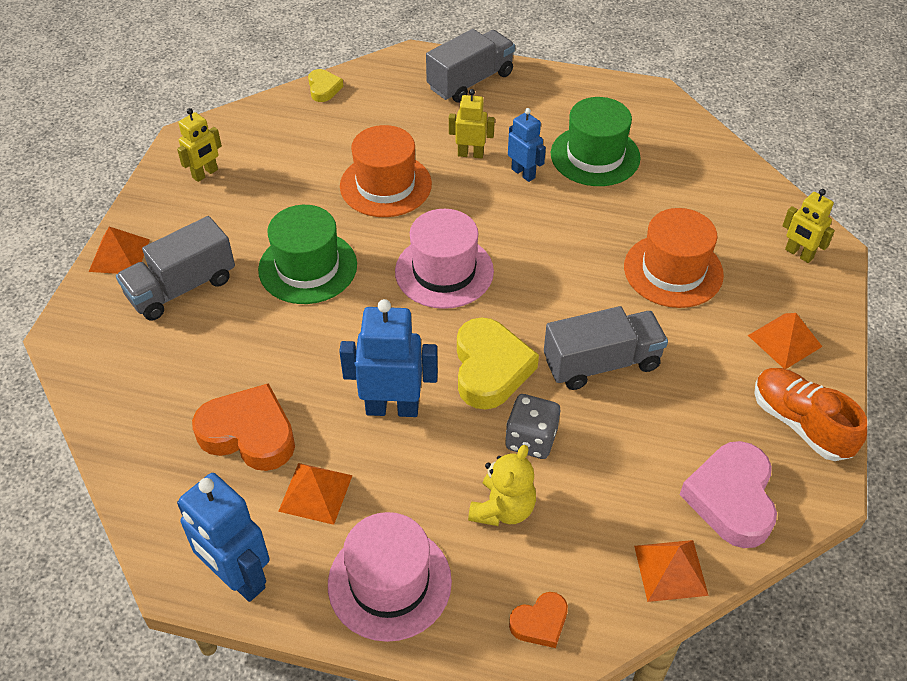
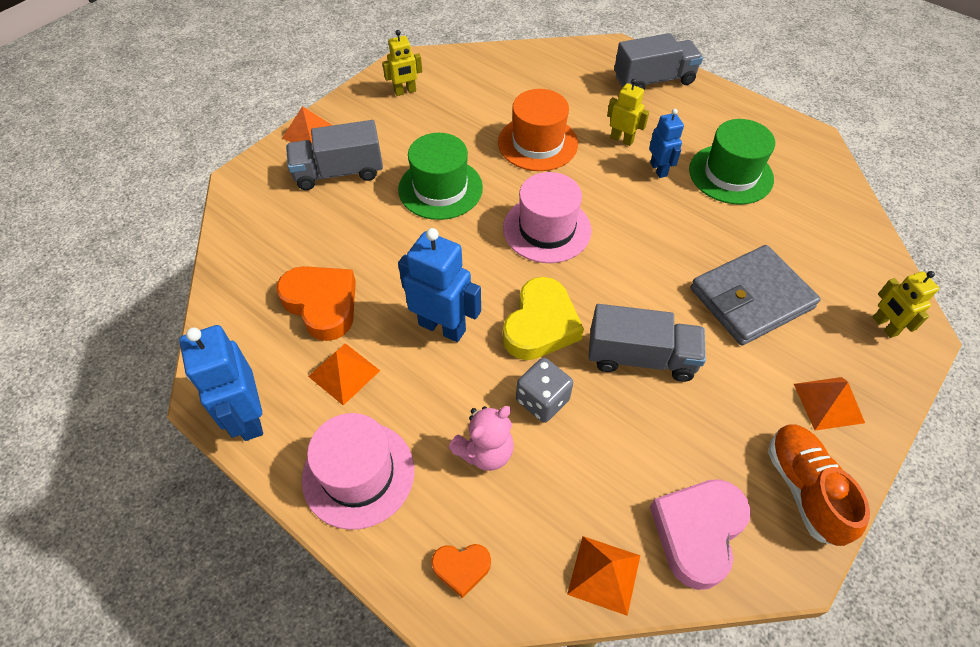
camera: 25 degrees right, 5 degrees up
(324, 88) = (531, 53): yellow heart -> none
(503, 509) = (485, 451): yellow teddy bear -> pink teddy bear
(673, 270) = (751, 298): orange hat -> grey wallet

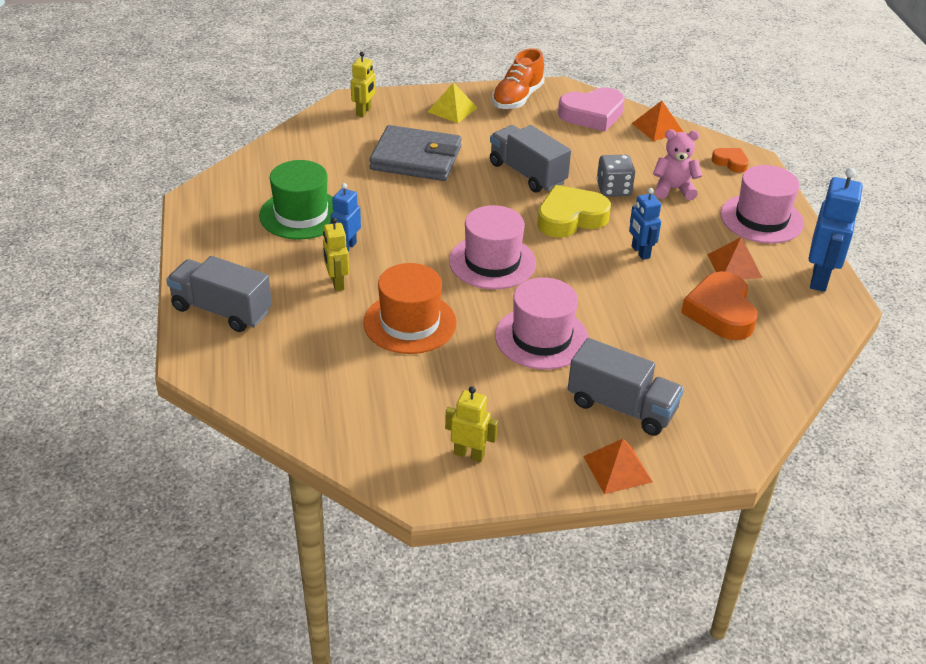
camera: 140 degrees left, 15 degrees down
(440, 188) = (541, 338): green hat -> pink hat
(442, 327) = (640, 252): blue robot -> blue robot, size x0.60
(828, 403) = (452, 109): orange pyramid -> yellow pyramid

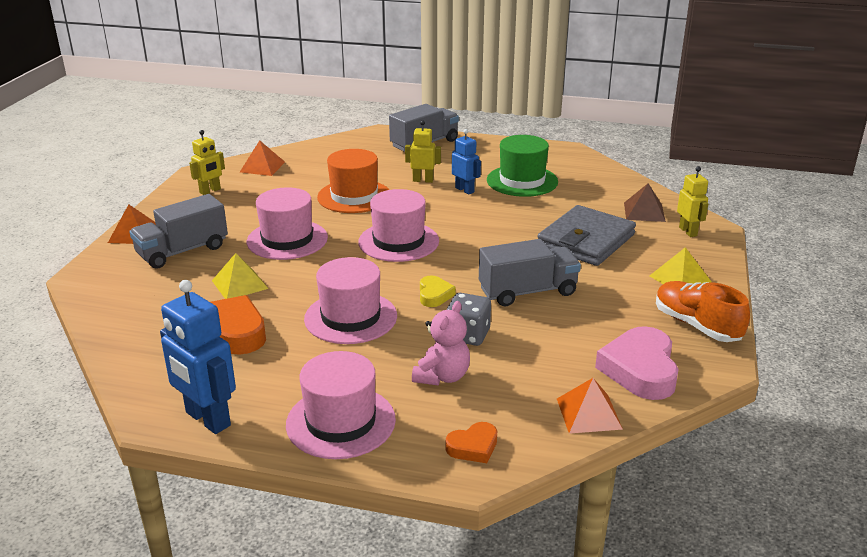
camera: 115 degrees right, 10 degrees down
(336, 136) = (644, 212): none -> brown pyramid
(364, 112) = (688, 231): yellow robot -> yellow robot turned 150 degrees counterclockwise
(570, 218) = (434, 295): yellow heart -> yellow heart, size x0.53
(640, 252) = (350, 317): blue robot -> pink hat
(646, 336) = (239, 284): none -> yellow pyramid
(734, 266) = (281, 367): orange pyramid -> orange pyramid (262, 167)

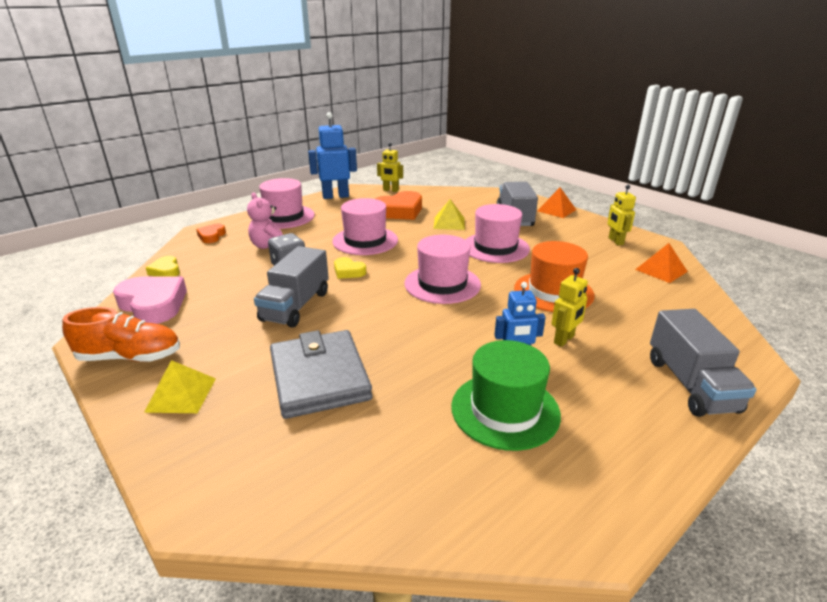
camera: 125 degrees right, 0 degrees up
(589, 413) = (166, 271): orange pyramid -> yellow heart
(644, 212) = (314, 469): brown pyramid -> none
(688, 231) = (226, 474): yellow robot -> yellow robot (390, 190)

